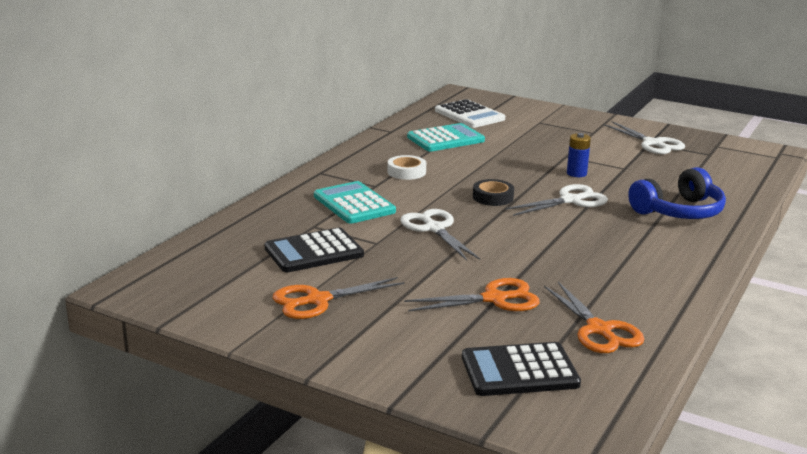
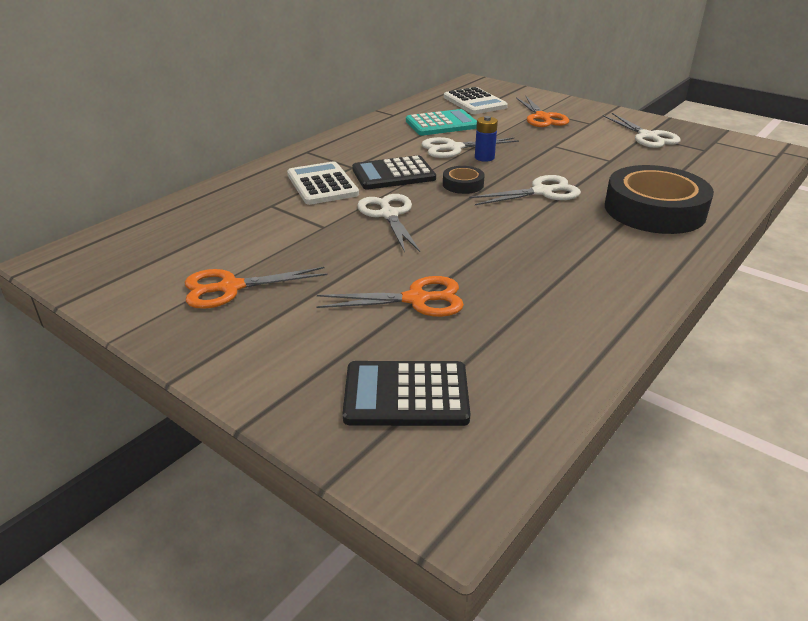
camera: 10 degrees right, 10 degrees up
(314, 252) = (256, 233): black calculator -> black calculator (393, 174)
(354, 204) = (322, 184): turquoise calculator -> white calculator
(406, 172) = (389, 154): white tape -> none
(468, 163) = (453, 148): none -> white scissors
(576, 173) = (558, 164): blue battery -> blue battery (484, 157)
(599, 330) = (518, 347): orange scissors -> orange scissors (542, 117)
(679, 211) = (654, 210): blue headphones -> black tape

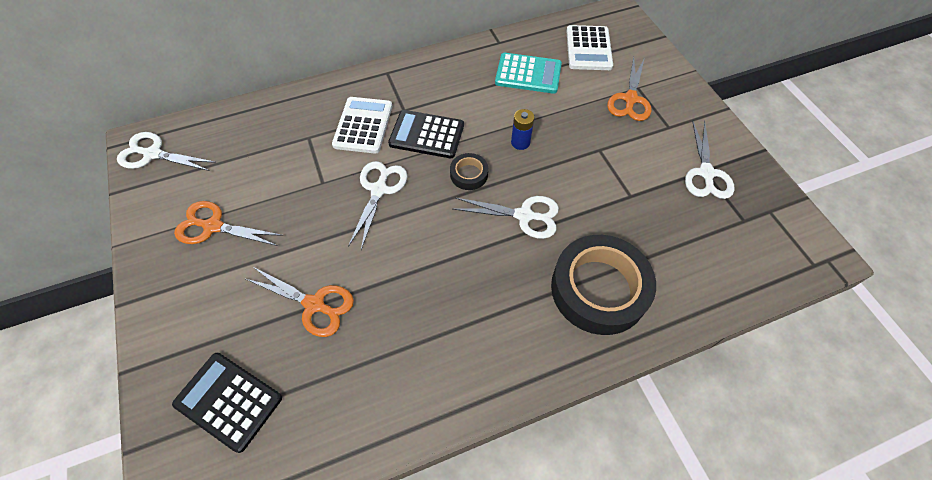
camera: 30 degrees right, 25 degrees up
(453, 148) = (506, 116): white scissors -> white scissors (153, 154)

